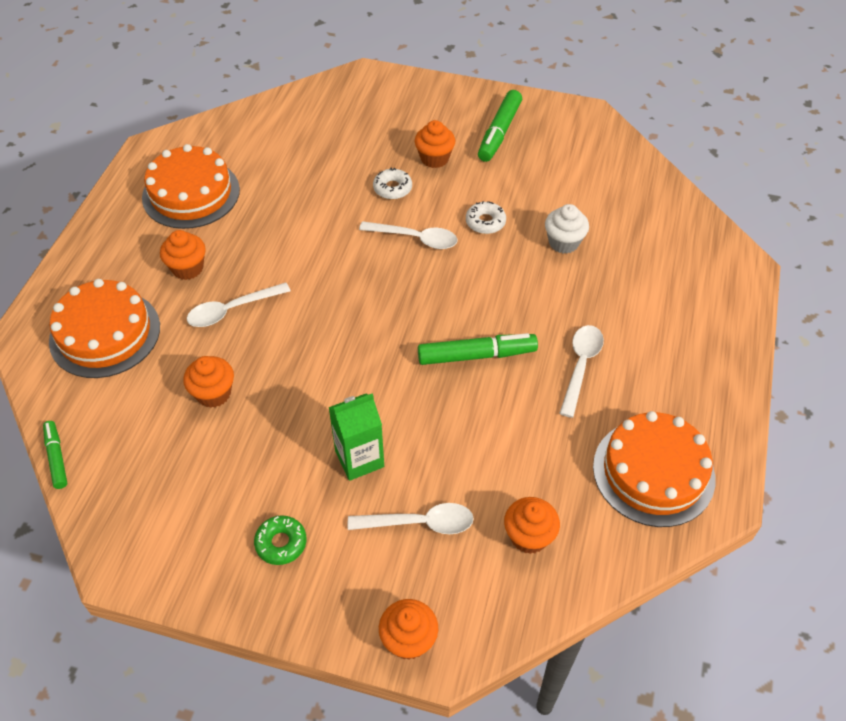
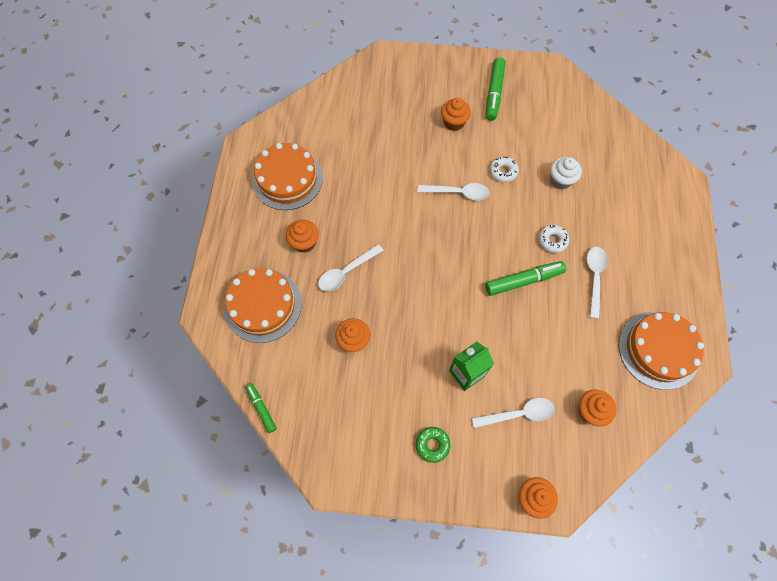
camera: 10 degrees left, 15 degrees up
(392, 188) = (431, 153): white donut -> white donut (552, 240)

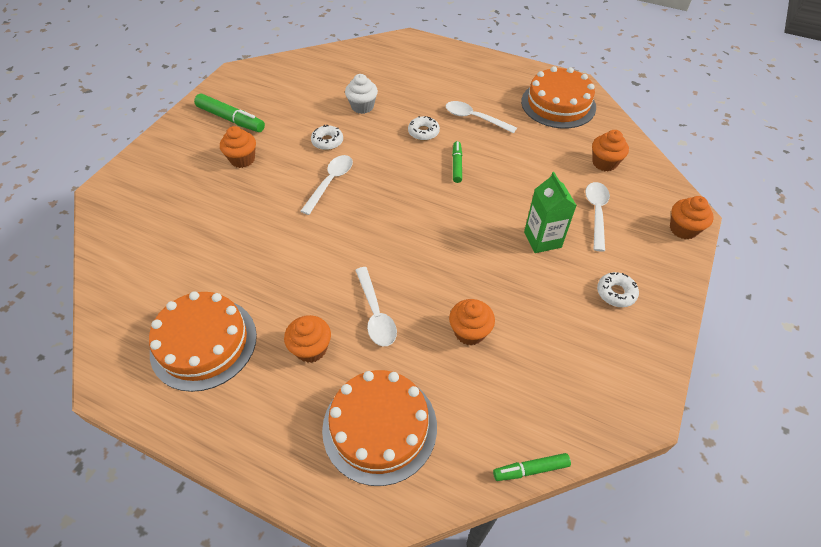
camera: 70 degrees left, 15 degrees down
(432, 445) = (616, 293): green donut -> white donut
(523, 281) = (456, 165): green marker -> green marker, size x0.60

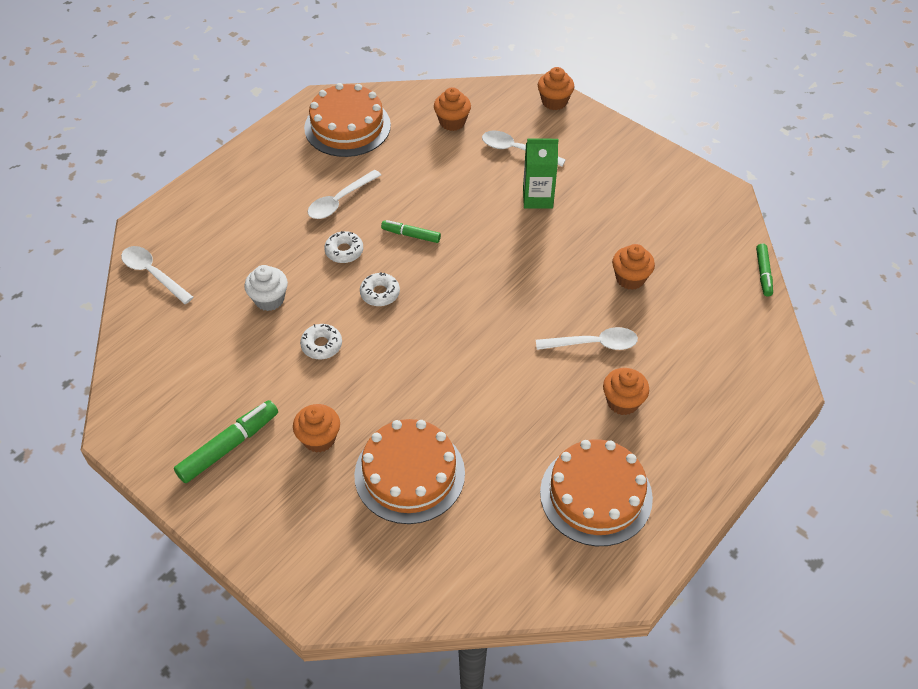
camera: 75 degrees left, 0 degrees up
(330, 182) = (396, 353): white spoon -> white spoon (153, 274)
(379, 427) = (713, 362): orange cake -> orange cake (409, 474)
(616, 293) = (612, 169): white donut -> white donut (380, 293)

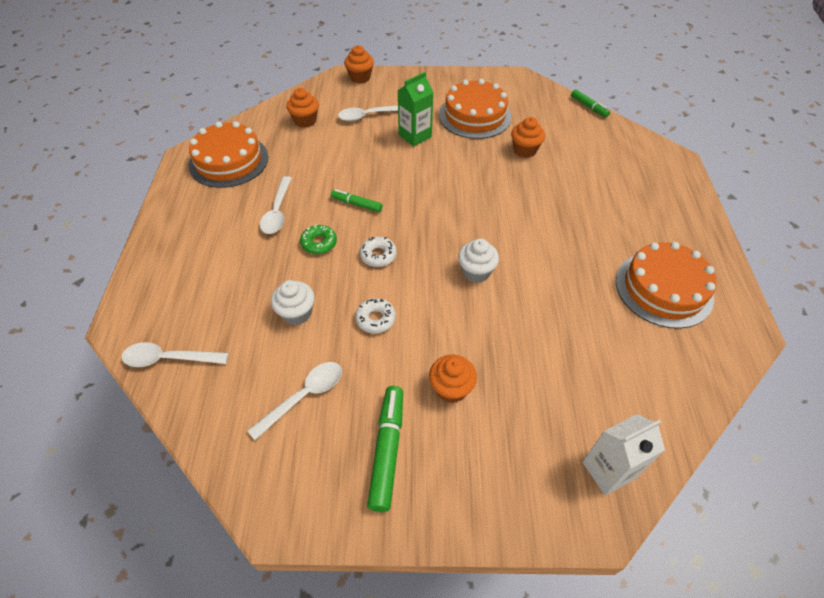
camera: 40 degrees left, 0 degrees up
(344, 251) = (319, 243): white donut -> green donut
(365, 583) = (608, 470): none -> white carton
(409, 474) = (542, 364): orange cake -> orange cake (475, 116)
(411, 235) = (357, 204): green marker -> green marker turned 45 degrees clockwise
(444, 363) = (476, 272): none -> white cupcake
(593, 344) = (550, 200): white spoon -> white spoon (304, 396)
(622, 402) = (608, 222): orange cupcake -> none

